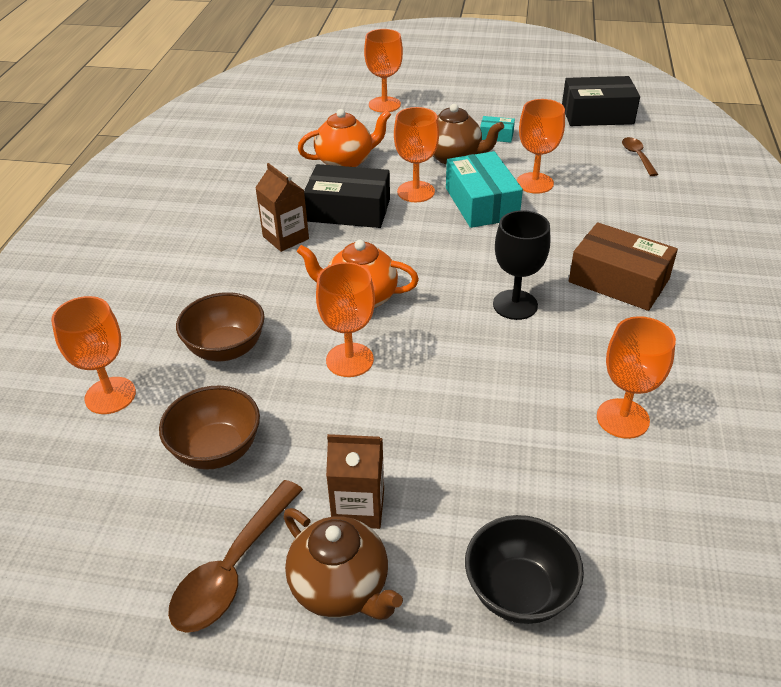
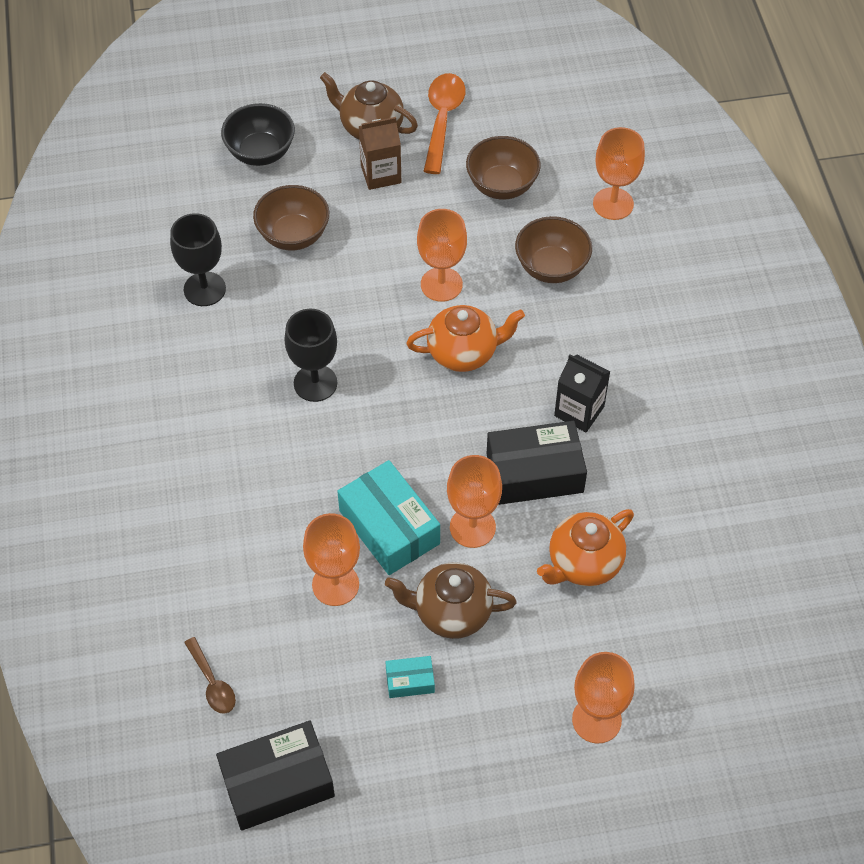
camera: 160 degrees right, 15 degrees up
(233, 569) = (442, 120): brown spoon -> orange spoon
(285, 238) = (579, 411): brown carton -> black carton
(500, 455) = (293, 235): none -> brown bowl
(618, 281) = (219, 442): brown box -> none
(622, 418) = (204, 289): orange goblet -> black goblet

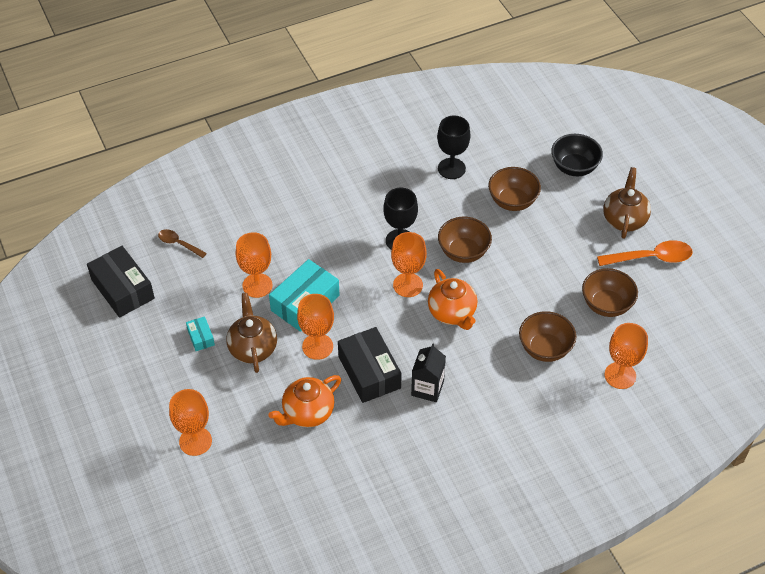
camera: 75 degrees right, 5 degrees down
(212, 683) = (178, 244): brown spoon -> brown spoon turned 75 degrees clockwise
(363, 313) = (463, 252): none -> brown bowl
(381, 174) = (585, 234): brown carton -> none
(441, 284) = (504, 289): orange goblet -> orange goblet (408, 285)
(583, 563) = (307, 413): orange teapot -> orange teapot turned 75 degrees counterclockwise

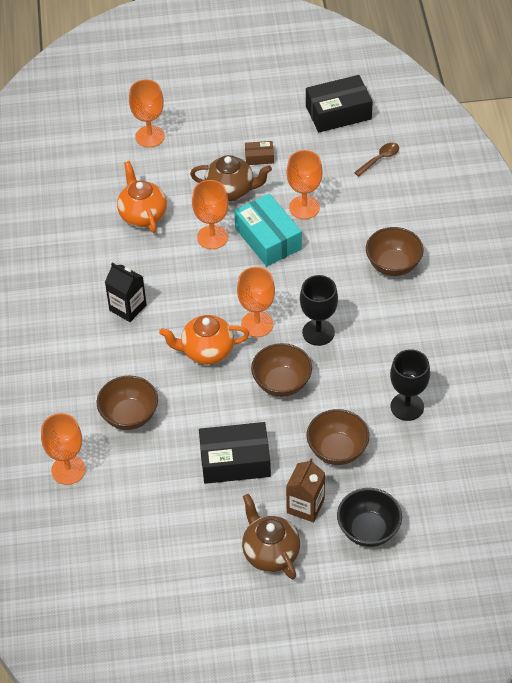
camera: 110 degrees right, 0 degrees up
(201, 337) = (259, 157): turquoise box -> brown box
(369, 372) = (166, 268): black box -> black box (235, 461)
(573, 208) = (305, 506): none -> brown carton
(606, 305) = (159, 490): brown bowl -> brown bowl (393, 265)
(624, 219) = (270, 553): brown teapot -> brown teapot turned 150 degrees counterclockwise
(651, 258) = (204, 558): orange spoon -> none

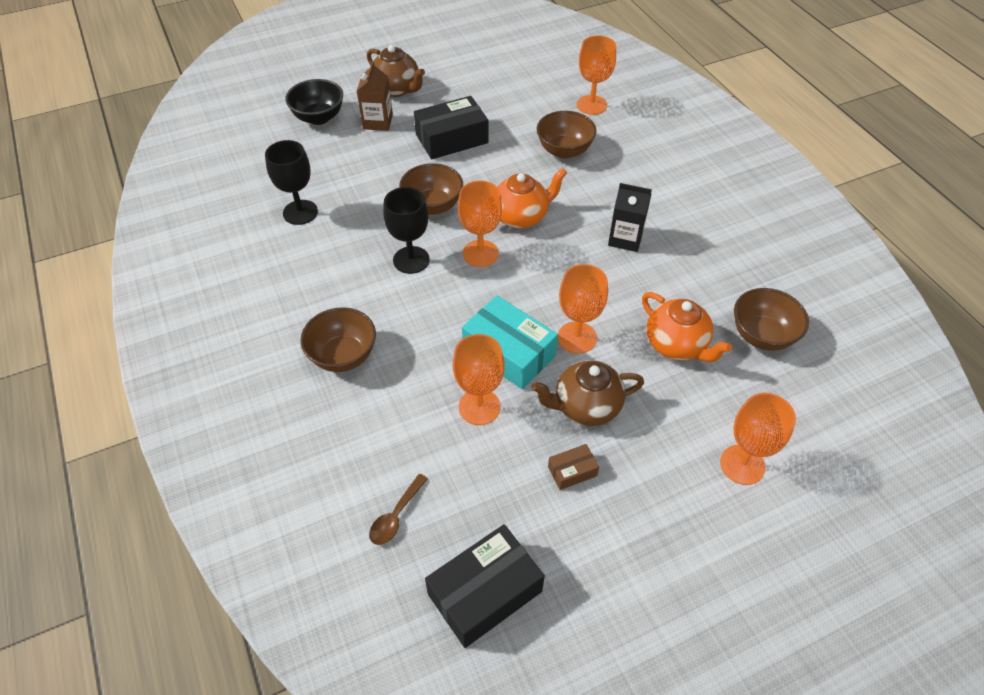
camera: 160 degrees right, 0 degrees up
(337, 450) = (361, 165): brown bowl -> brown bowl (762, 335)

